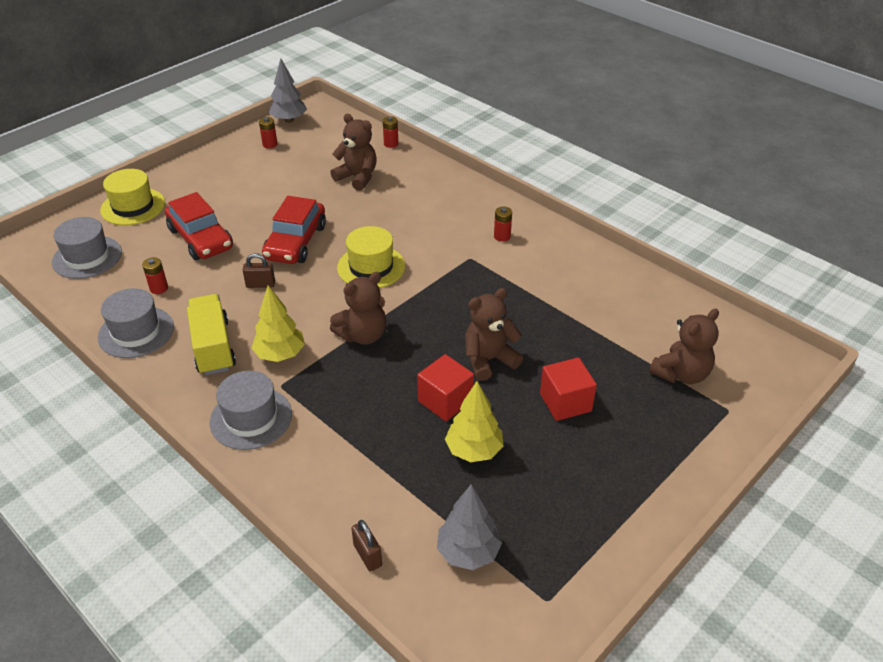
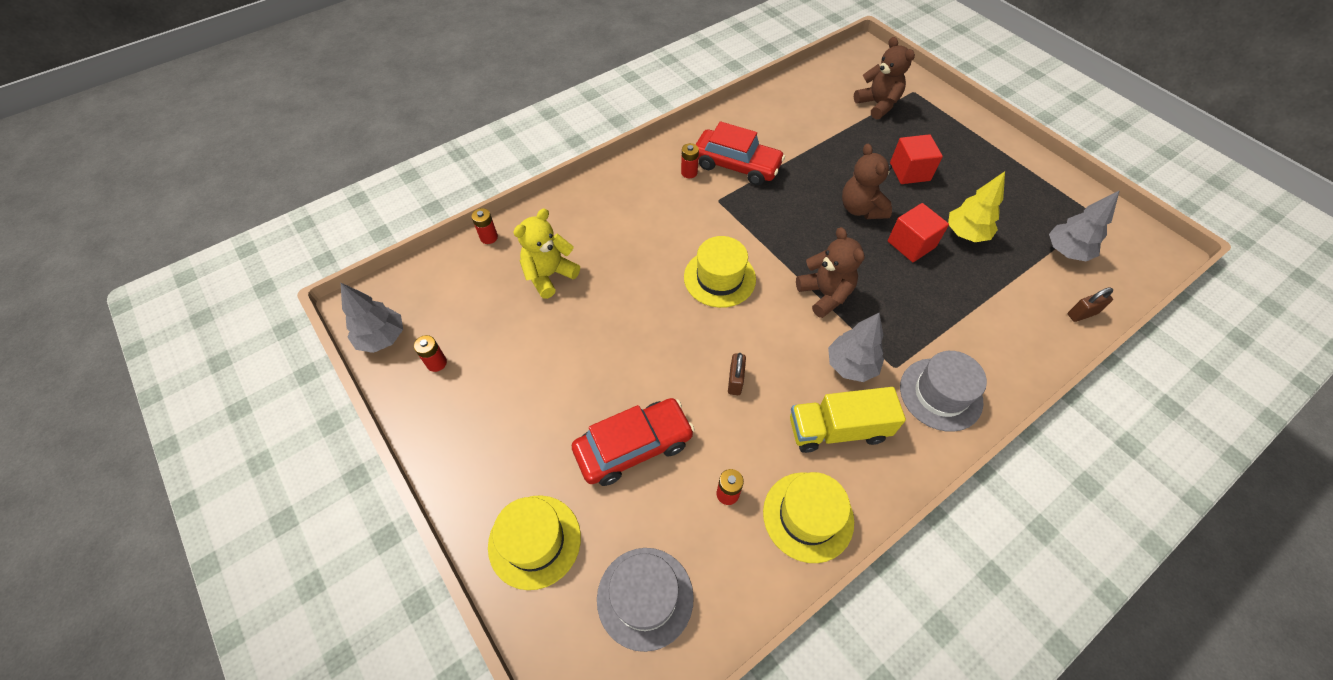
camera: 80 degrees left, 15 degrees up
(136, 332) = (808, 516): grey hat -> yellow hat
(280, 355) = (851, 366): yellow tree -> grey tree
(296, 242) = (662, 343): red car -> red car (736, 165)
(357, 177) = (549, 275): brown teddy bear -> yellow teddy bear

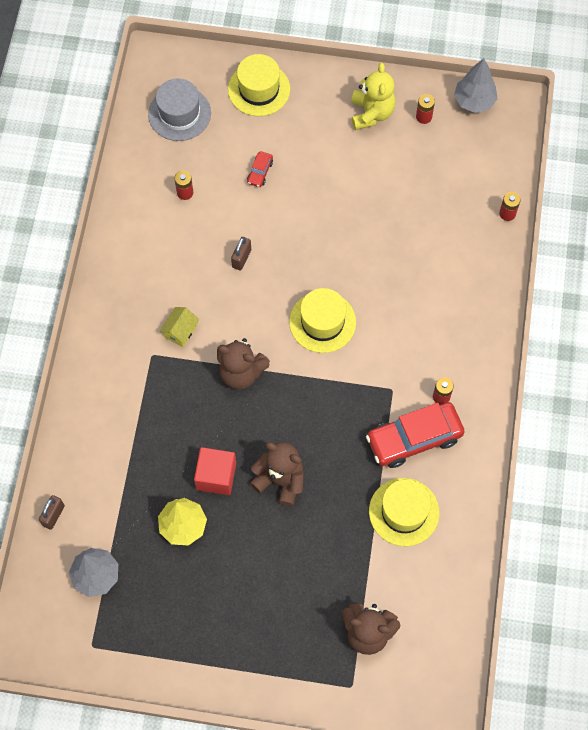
camera: 135 degrees right, 10 degrees up
(549, 275) = (433, 224): yellow teddy bear -> yellow teddy bear (371, 113)
(633, 446) = (260, 172): red car -> red car, size x0.44
(735, 381) = (241, 258): brown padlock -> brown padlock turned 60 degrees clockwise
(808, 516) = (132, 218): yellow hat -> yellow hat (404, 512)
(837, 429) = (155, 281): yellow truck -> none
(851, 366) = (180, 331): grey tree -> yellow house
(910, 171) = (274, 561): red cube -> none
(940, 394) = (110, 360): grey hat -> none

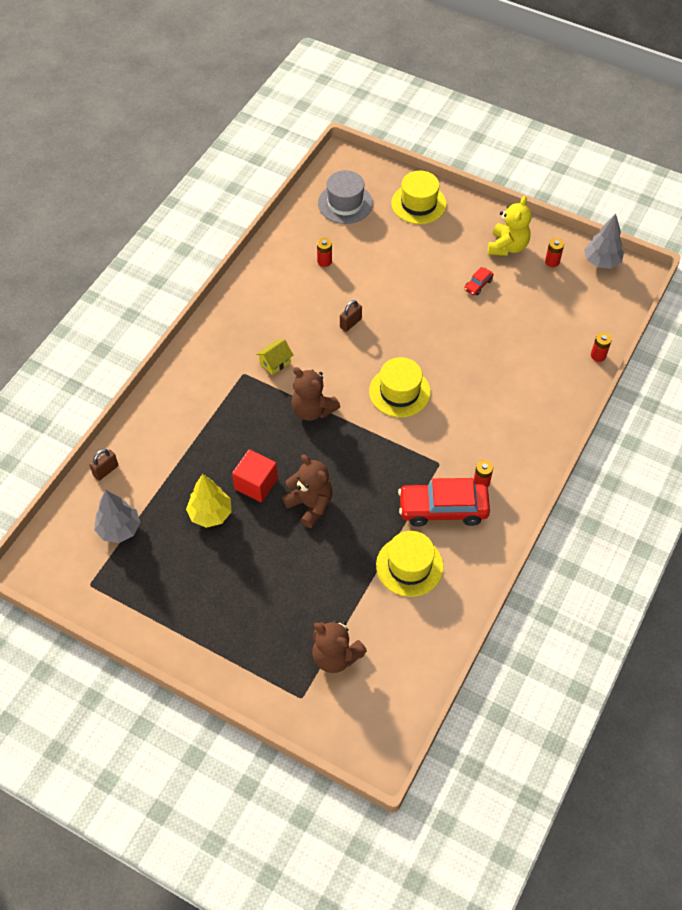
camera: 20 degrees right, 10 degrees down
(260, 172) = (394, 264): red car -> red car (478, 285)

